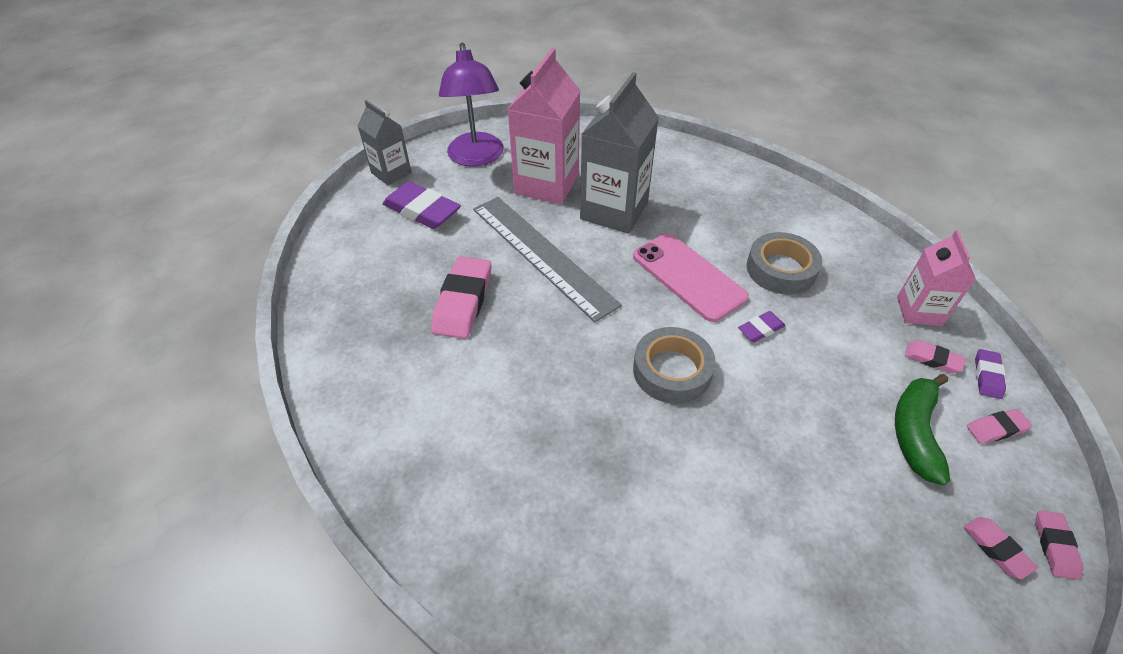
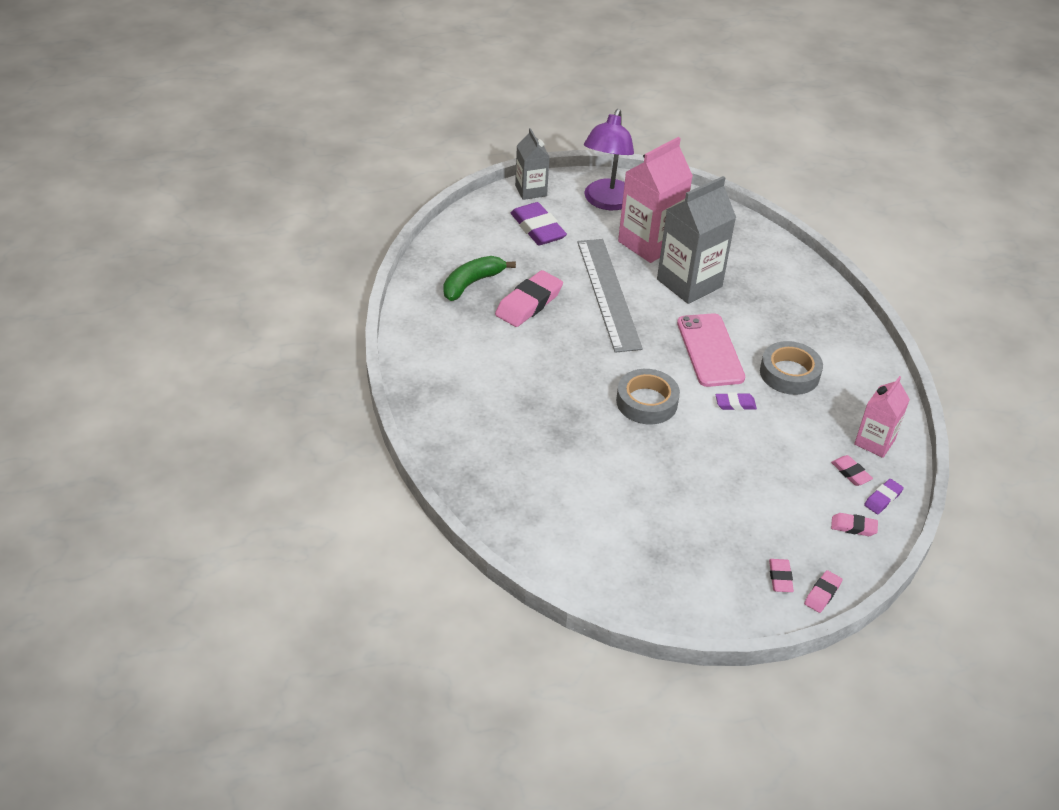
camera: 25 degrees right, 5 degrees down
(914, 432) = (790, 504): green banana -> green banana (472, 283)

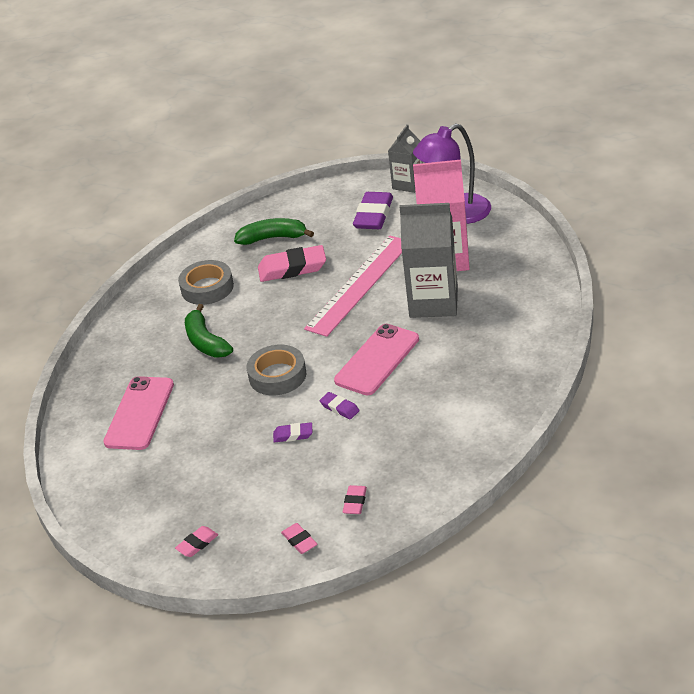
camera: 50 degrees right, 5 degrees down
(540, 403) = (206, 342): none -> green banana
(570, 496) = (139, 413): none -> pink phone
(608, 293) = (359, 284): grey ruler -> pink ruler
(789, 373) = (415, 406): grey tape -> grey tape (207, 288)
(822, 594) = (210, 572): pink eraser -> none
(874, 442) = (408, 490): pink carton -> none
(882, 499) = (352, 534): purple eraser -> purple eraser (293, 435)

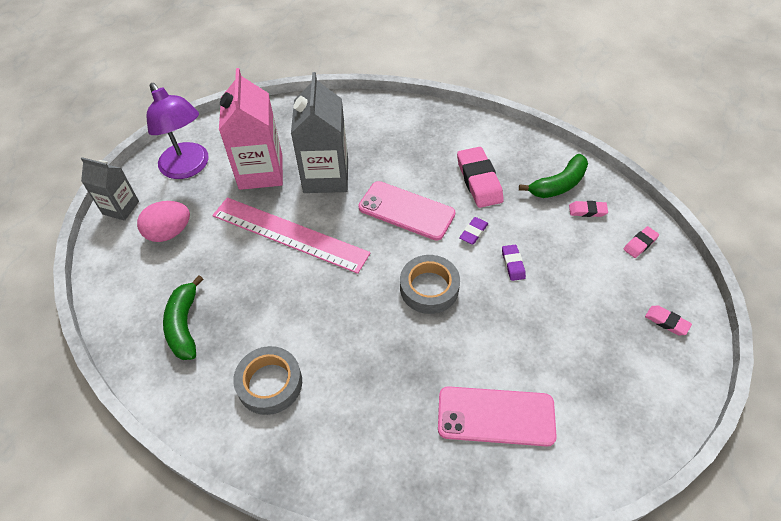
camera: 100 degrees left, 15 degrees up
(206, 342) = (372, 367): green banana -> green banana (558, 184)
(292, 268) = (249, 297): pink eraser -> pink eraser (479, 180)
(374, 215) = (169, 232): purple eraser -> pink egg

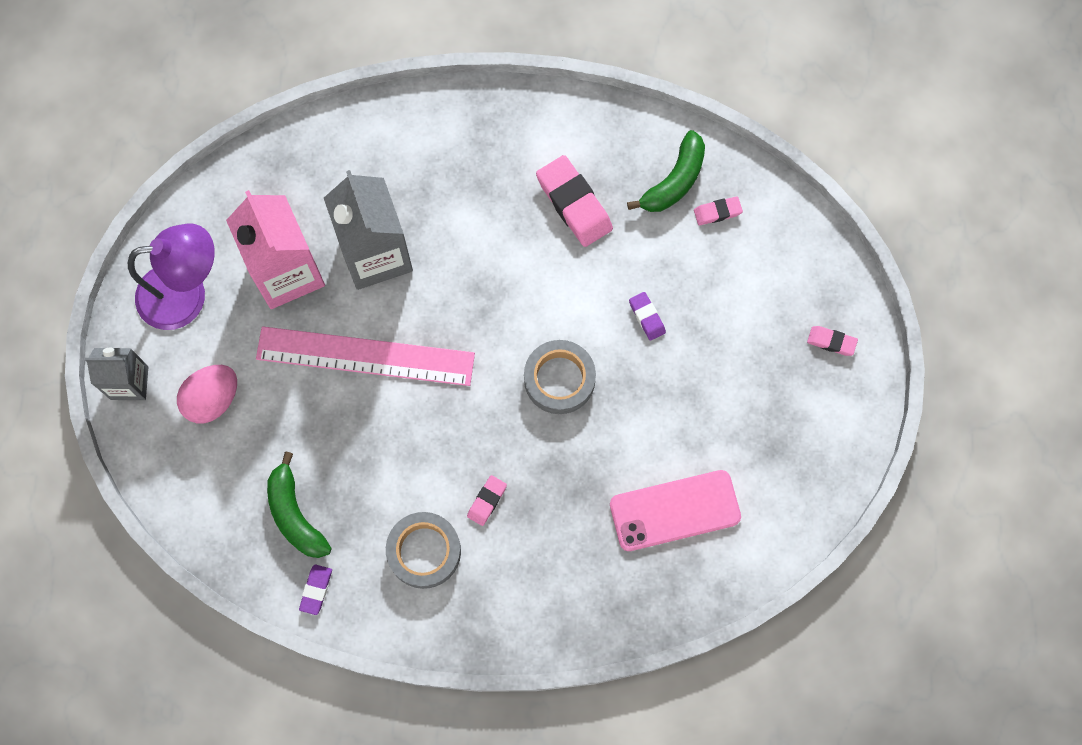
camera: 20 degrees left, 20 degrees up
(188, 168) = (186, 294): purple lamp -> purple lamp turned 45 degrees counterclockwise
(406, 211) = (497, 278): pink phone -> none
(473, 232) = (589, 286): purple eraser -> purple eraser (316, 590)
(640, 244) = (787, 243): pink eraser -> pink eraser (487, 501)

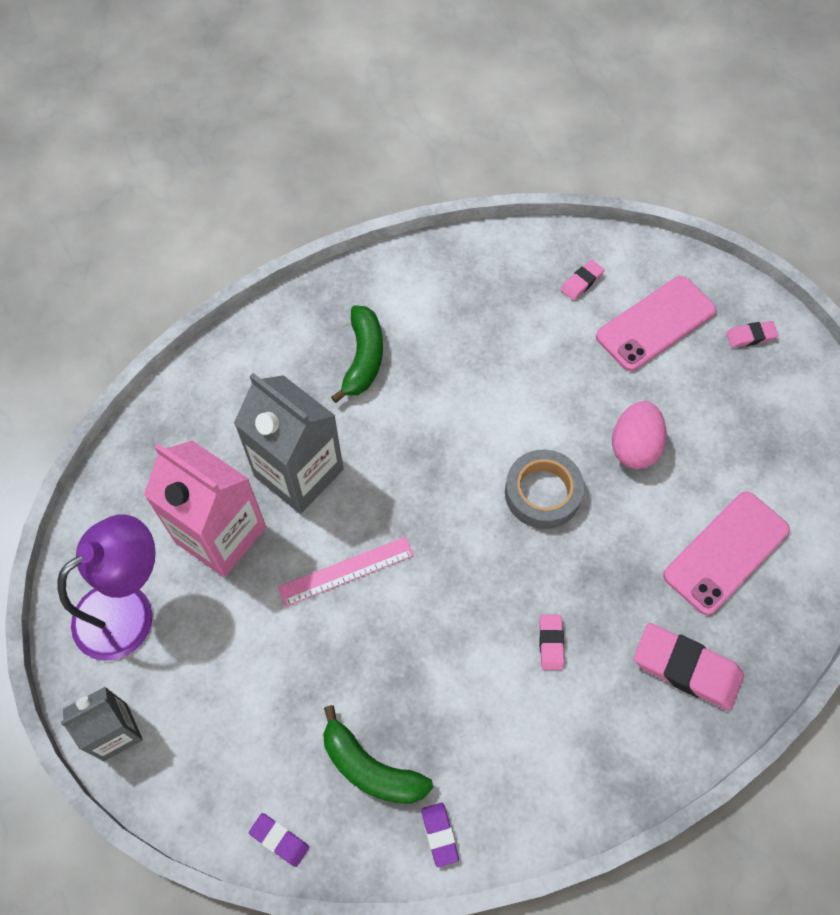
camera: 30 degrees left, 10 degrees down
(213, 399) = (215, 699): pink egg -> pink egg (634, 447)
(365, 356) = (346, 571): pink ruler -> pink ruler, size x0.57
(424, 551) = (523, 728): grey tape -> none
(574, 204) = (454, 337): pink eraser -> pink eraser (686, 668)
(646, 317) = (582, 398): purple eraser -> purple eraser (279, 840)
(674, 181) = (528, 275): green banana -> green banana (363, 358)
(755, 285) = (655, 323): none -> pink phone

